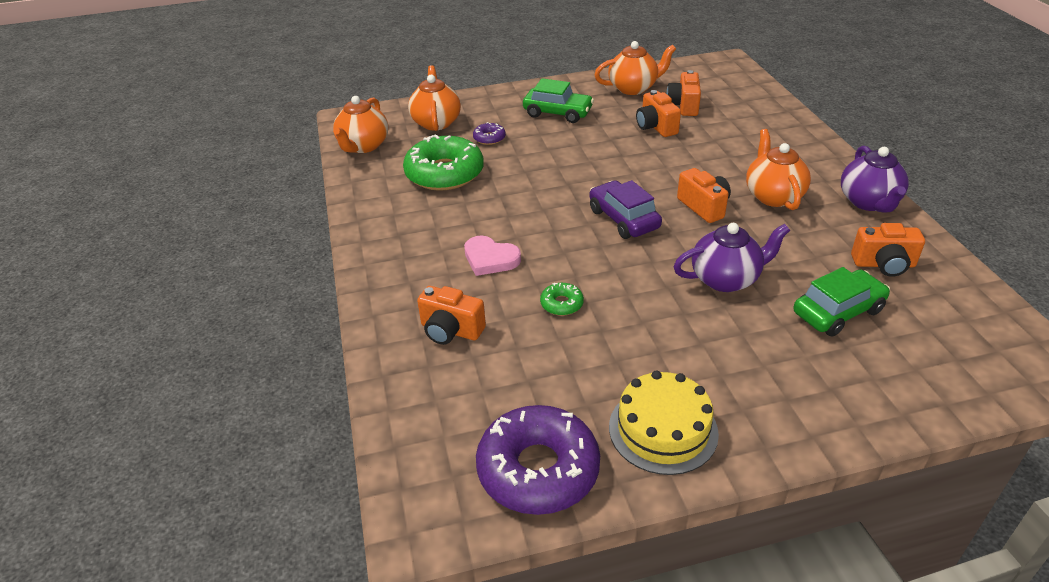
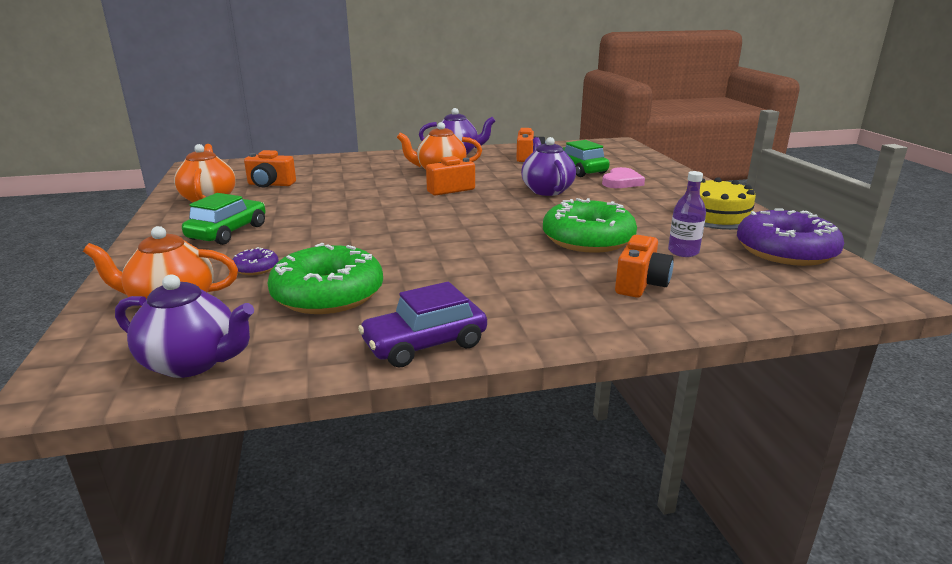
camera: 90 degrees left, 15 degrees down
(363, 146) = (192, 363): orange teapot -> purple teapot
(490, 259) = (520, 267): pink heart -> pink heart (621, 182)
(530, 373) = (683, 252): none -> purple bottle
(561, 304) = (588, 239): green donut -> green donut, size x2.29
(623, 219) = (460, 214): purple car -> purple car (425, 344)
(656, 127) = (302, 195): orange camera -> none

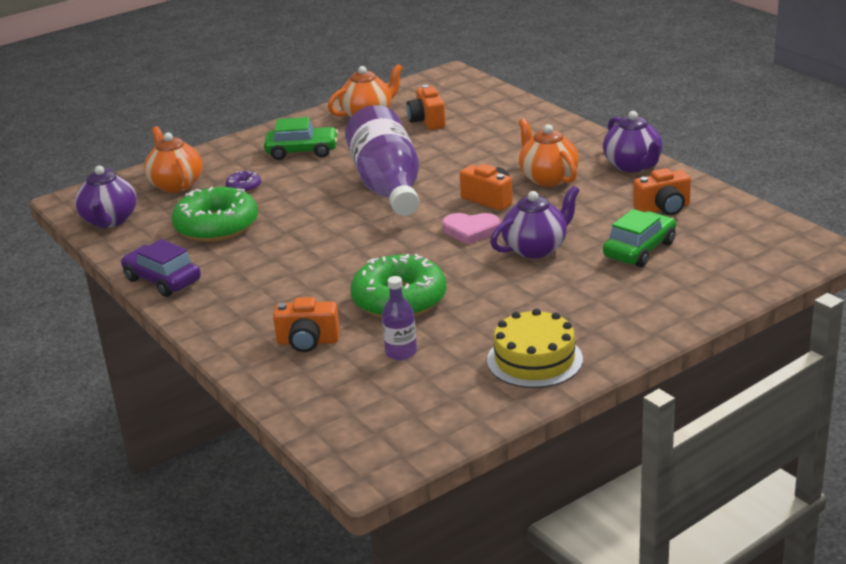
camera: 70 degrees right, 5 degrees up
(369, 213) = (388, 186): none -> purple bottle
(621, 182) = (614, 285): pink heart -> pink heart (471, 231)
(785, 251) = (446, 410): purple donut -> none

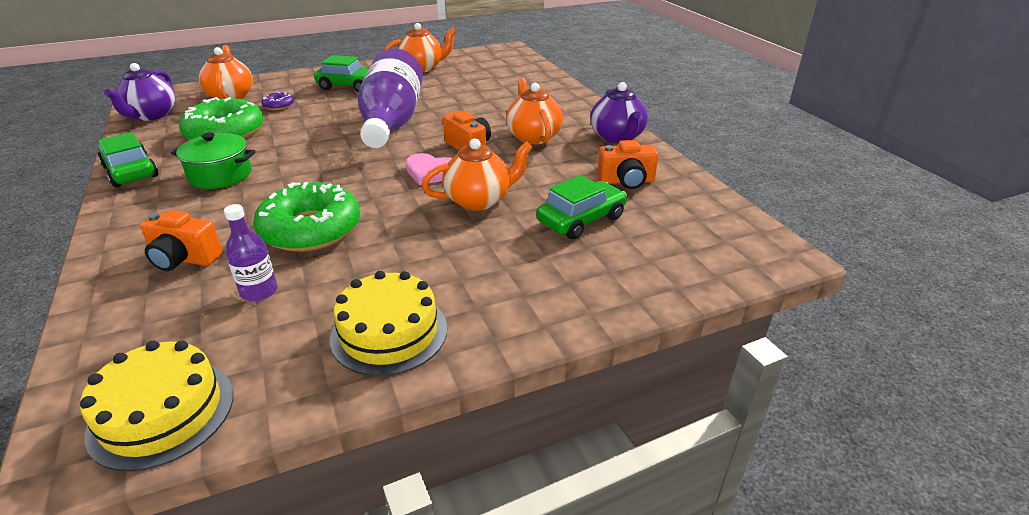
camera: 10 degrees right, 5 degrees up
(162, 280) = (131, 171): purple car -> green car
(261, 268) = (220, 175): none -> green pot
(406, 436) = (162, 413): none -> yellow cake
(427, 121) = (465, 78): orange camera -> none
(535, 248) = (479, 200): purple teapot -> orange teapot

